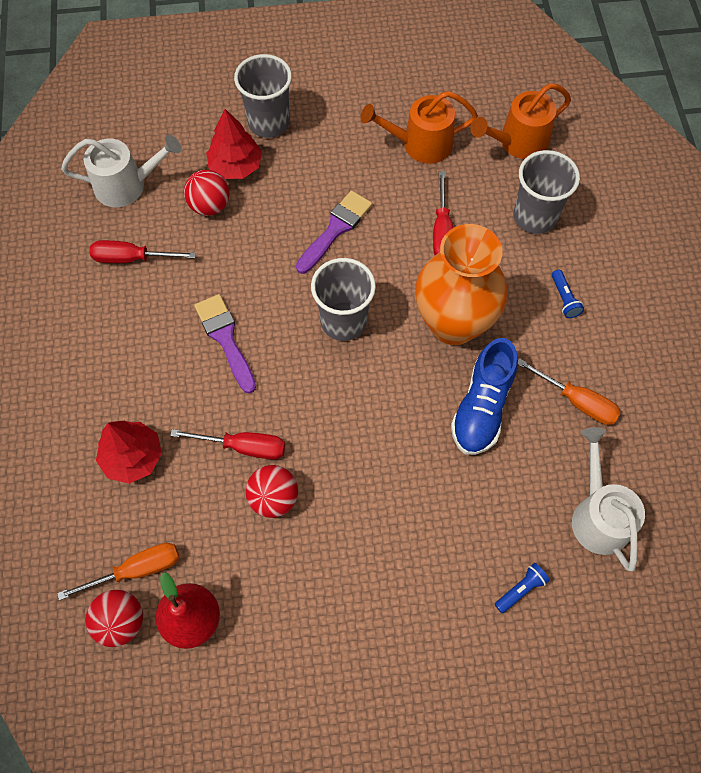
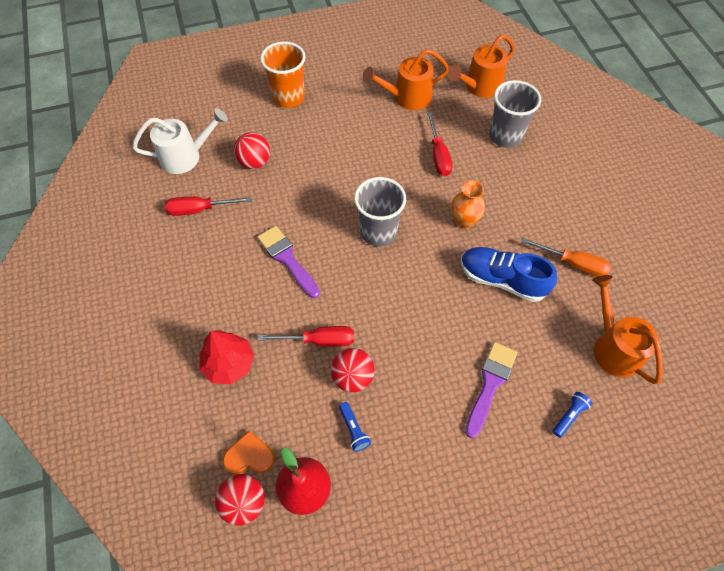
camera: 10 degrees left, 5 degrees down
(137, 570) = (249, 456): orange screwdriver -> orange heart
(236, 166) = (269, 131): red tree -> none
(269, 122) = (288, 97): grey cup -> orange cup
(335, 229) = (357, 166): purple brush -> purple brush (490, 384)
(453, 324) = (464, 221): orange vase -> orange vase, size x0.48
(482, 407) = (502, 280): blue shoe -> blue shoe turned 105 degrees clockwise
(564, 299) = (543, 191): blue flashlight -> blue flashlight (353, 430)
(598, 515) = (613, 347): white watering can -> orange watering can

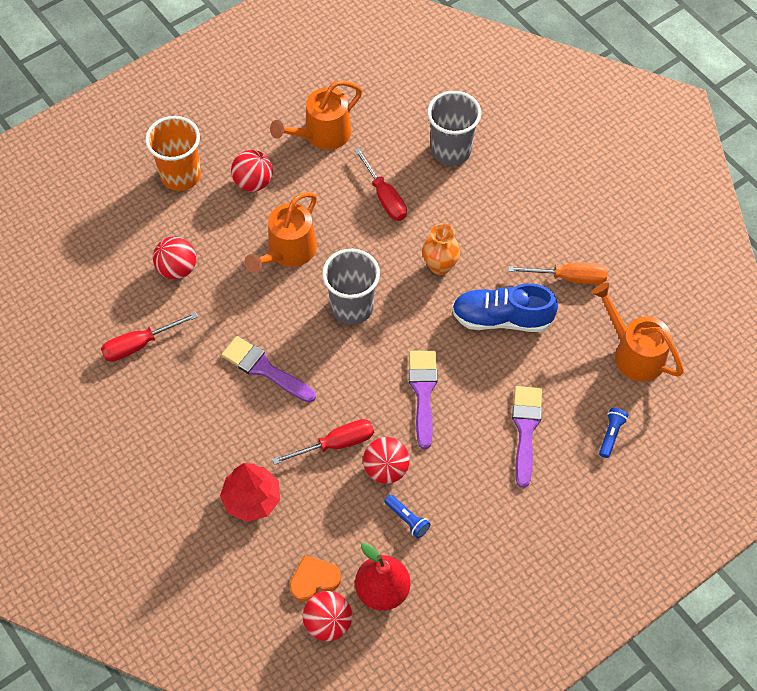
camera: 20 degrees left, 0 degrees up
(186, 156) = (92, 286): white watering can -> none
(340, 117) = (253, 182): none -> red ball
(410, 321) = (423, 392): none -> purple brush
(479, 87) = (400, 96): orange watering can -> orange watering can (288, 252)

